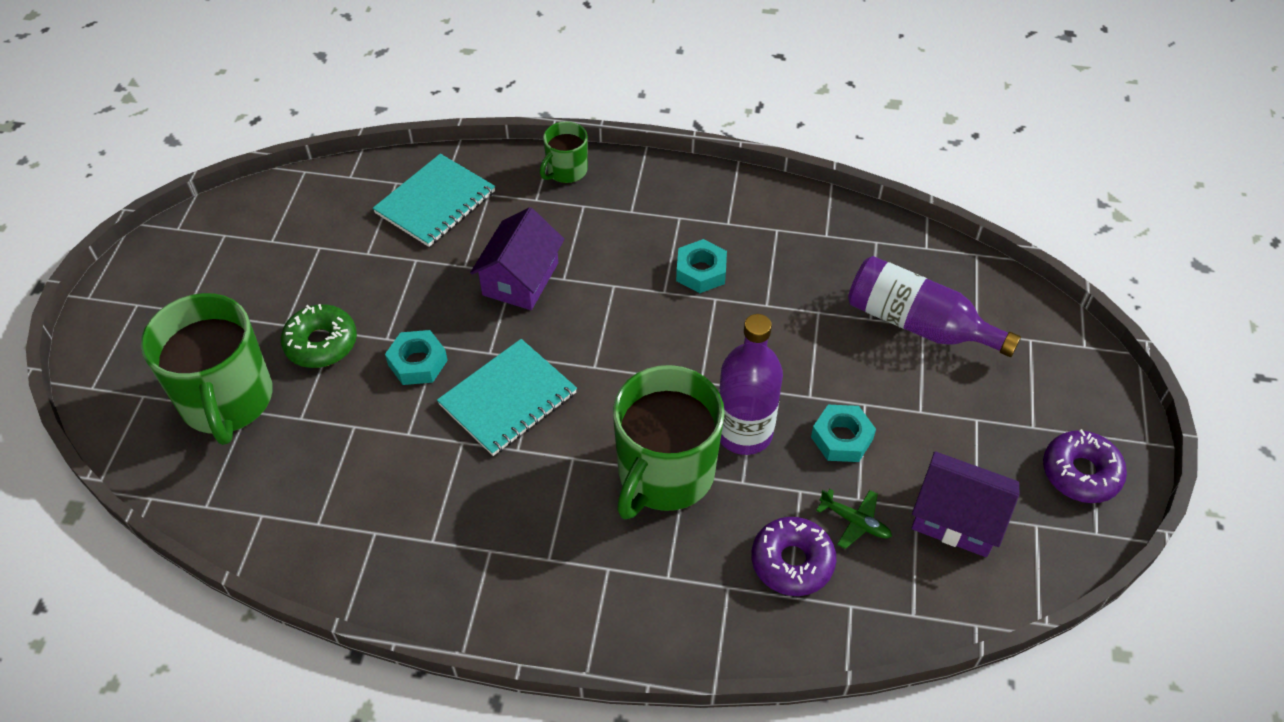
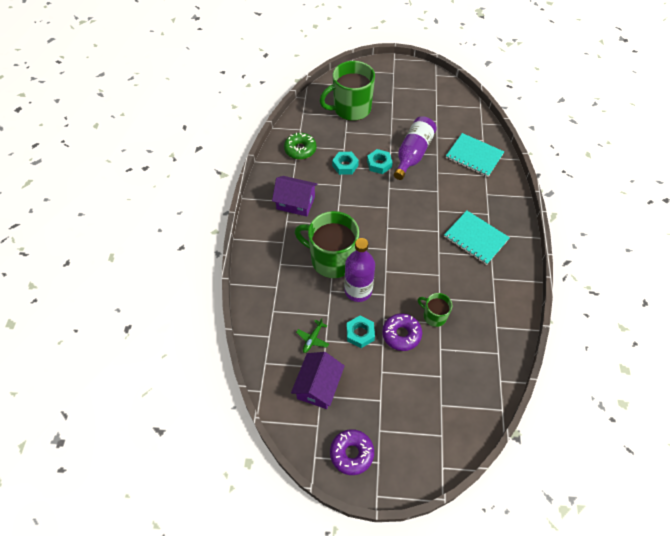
camera: 85 degrees right, 5 degrees up
(321, 343) = (384, 131): green donut -> green donut (300, 149)
(508, 399) = (364, 198): turquoise notebook -> turquoise notebook (475, 238)
(520, 279) = (434, 194): purple house -> purple house (295, 203)
(566, 171) = (510, 204): green mug -> green mug (434, 316)
(701, 271) = (455, 267): turquoise nut -> turquoise nut (345, 165)
(792, 562) = (290, 312): purple donut -> purple donut (401, 334)
(918, 324) = (441, 373): purple bottle -> purple bottle (413, 154)

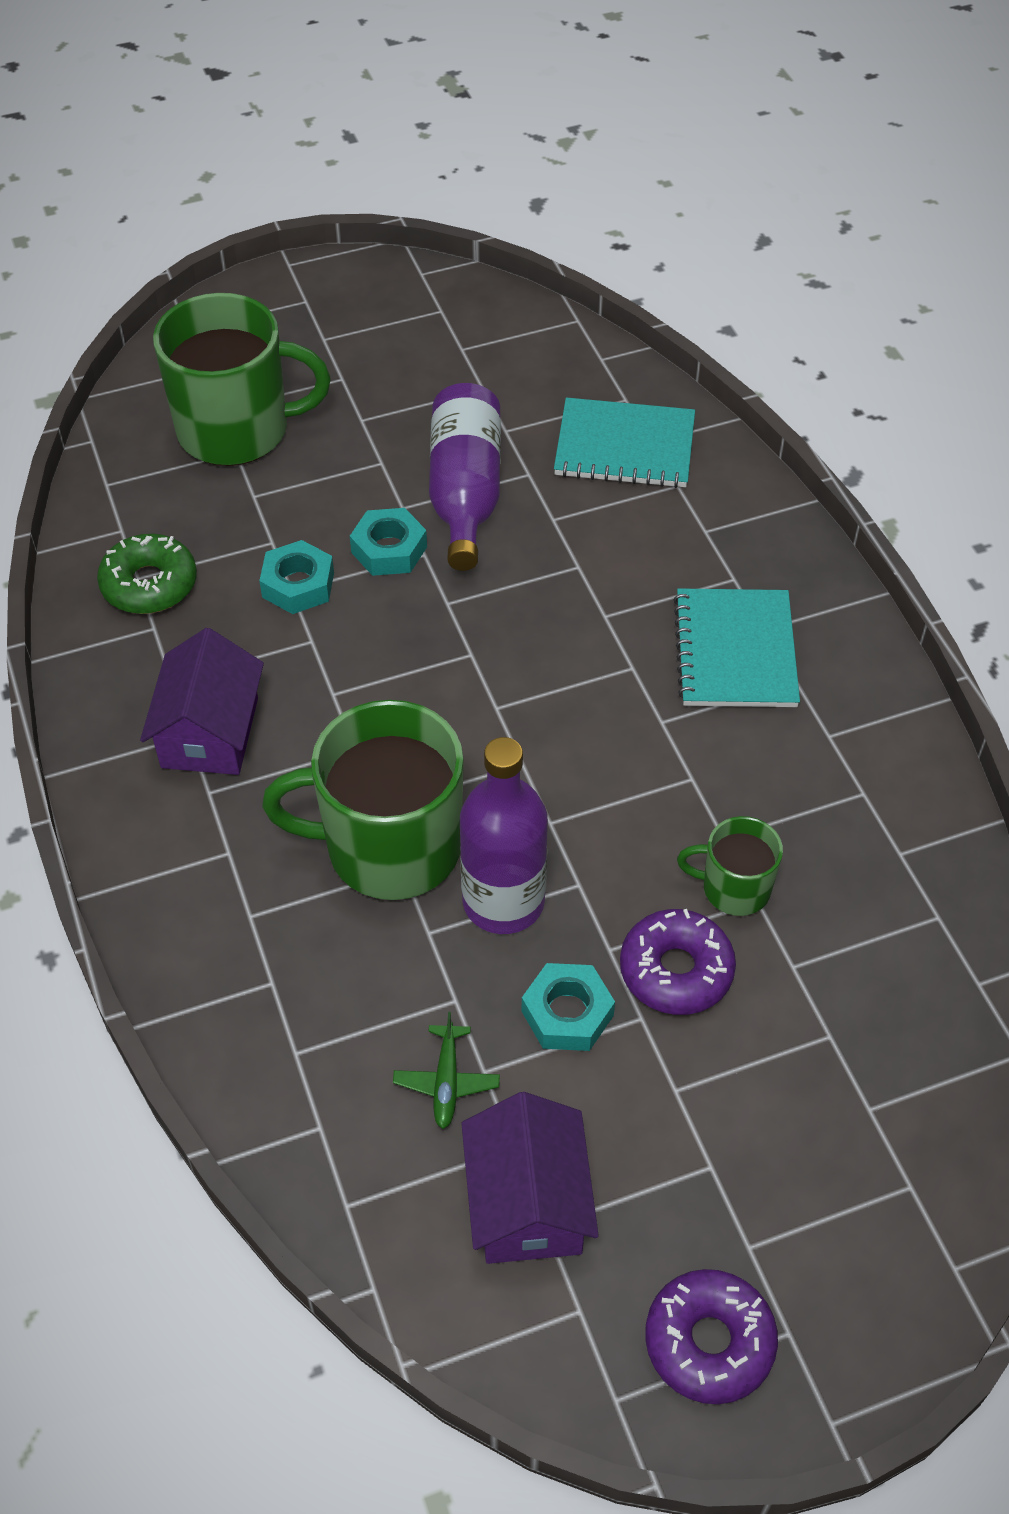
camera: 25 degrees left, 5 degrees down
(295, 203) = (210, 732): purple house -> purple house turned 75 degrees counterclockwise
(351, 109) = (237, 430): green mug -> green mug turned 135 degrees counterclockwise
(475, 238) = (735, 651): turquoise notebook -> turquoise notebook turned 75 degrees clockwise

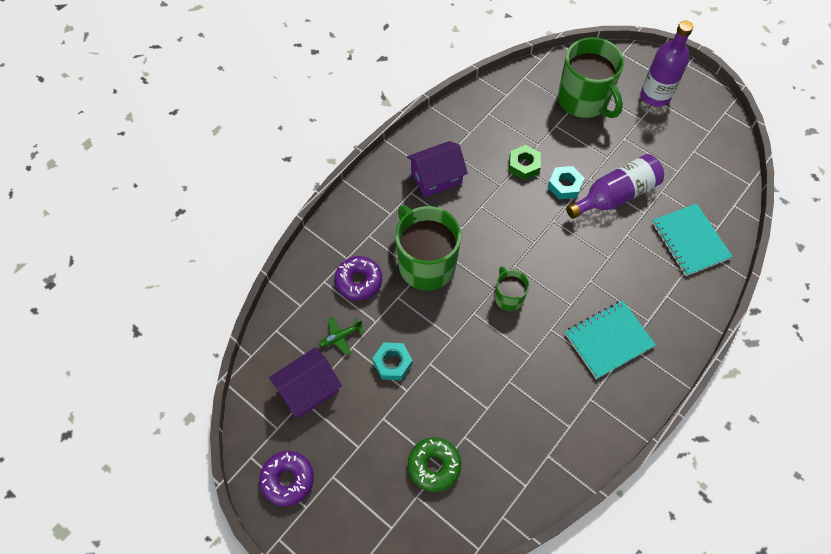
camera: 60 degrees right, 10 degrees up
(149, 584) = (488, 119): green donut -> green donut (434, 466)
(298, 585) = (524, 165): turquoise nut -> green nut
(503, 901) = (427, 315): purple bottle -> purple bottle (655, 96)
(676, 970) = (435, 393): purple donut -> purple donut (359, 281)
(733, 888) = (487, 396): green mug -> green mug (508, 297)

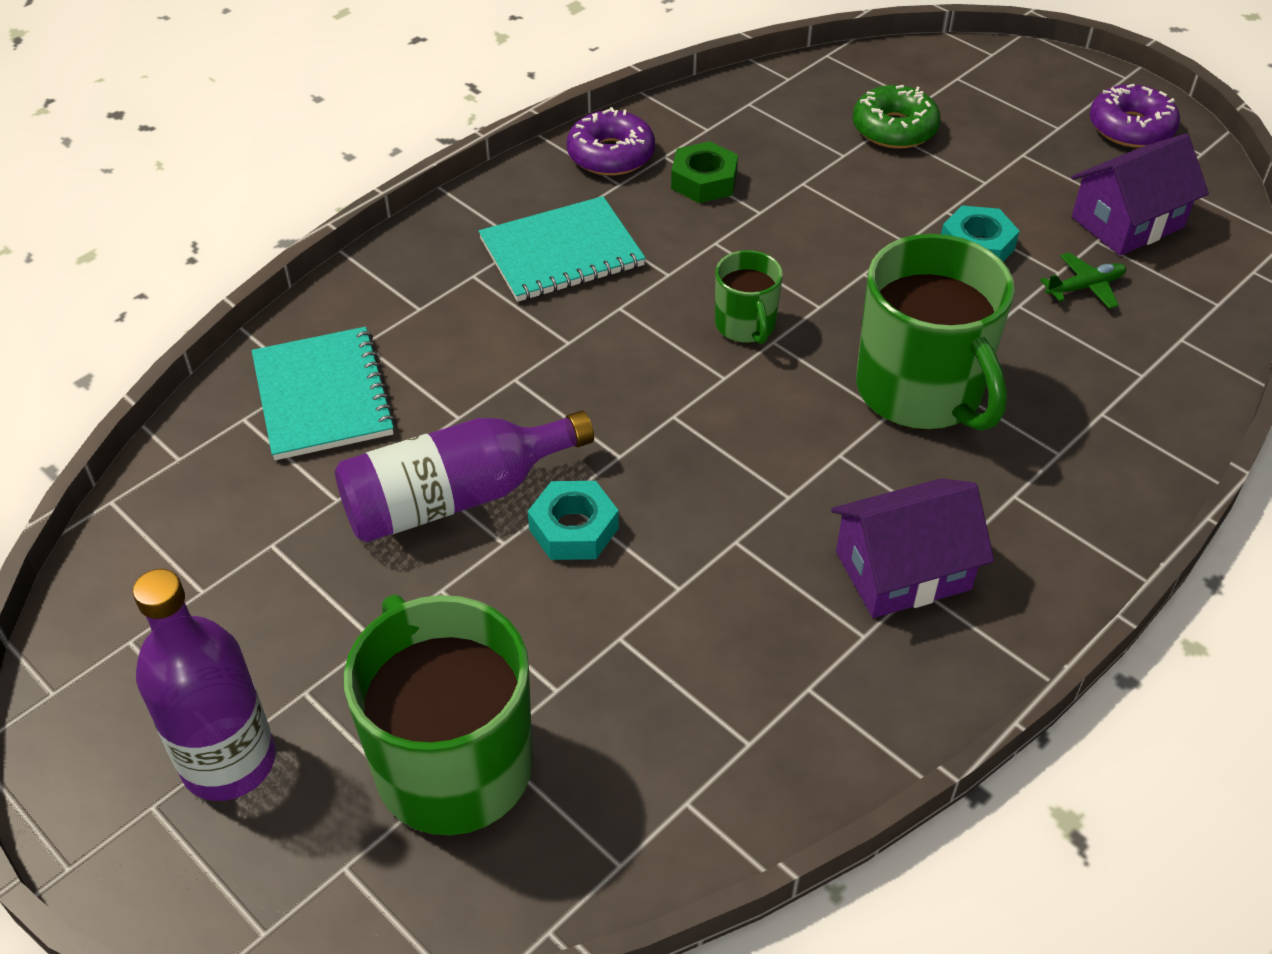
camera: 175 degrees left, 15 degrees down
(359, 281) = (1065, 370): purple donut -> purple donut (611, 155)
(524, 165) = (668, 585): green nut -> green nut (704, 181)

